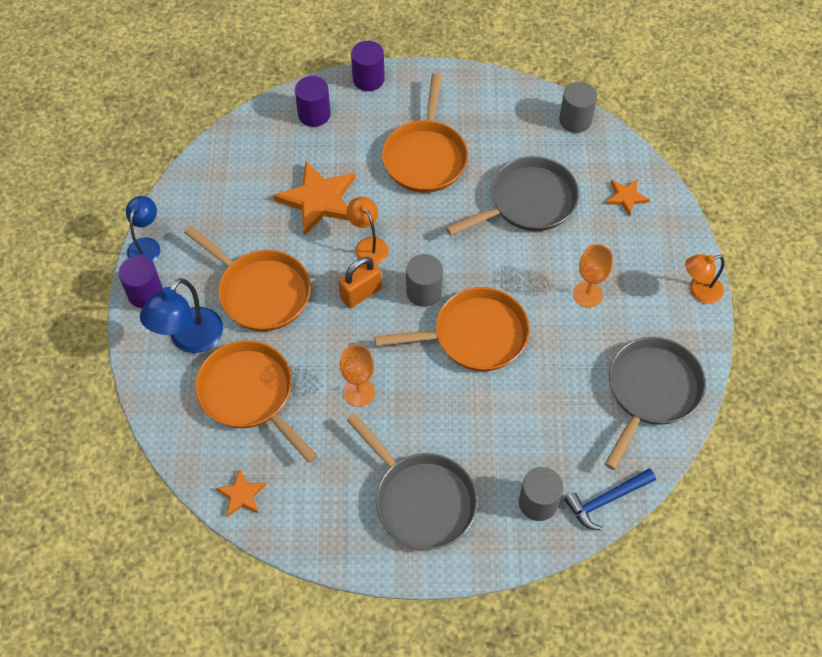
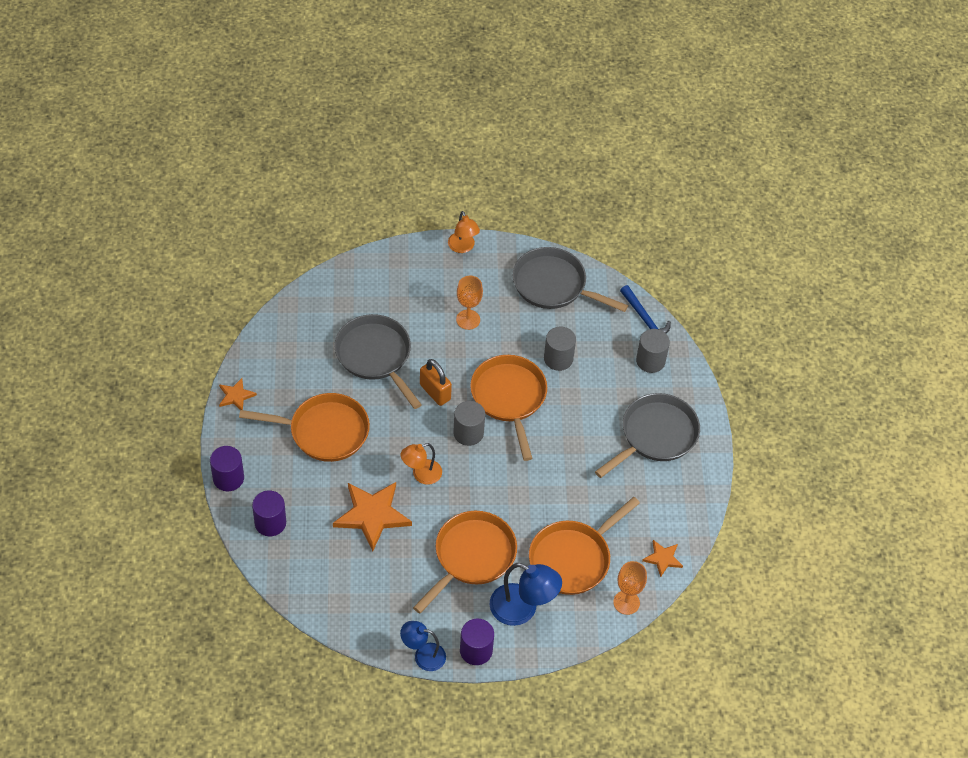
camera: 95 degrees left, 5 degrees down
(359, 392) = (566, 478): orange goblet -> orange goblet (626, 602)
(361, 293) = (471, 479): orange padlock -> orange padlock (435, 392)
(575, 120) = (286, 317): grey cylinder -> grey cylinder (558, 359)
(626, 197) = (371, 287): orange star -> orange star (236, 396)

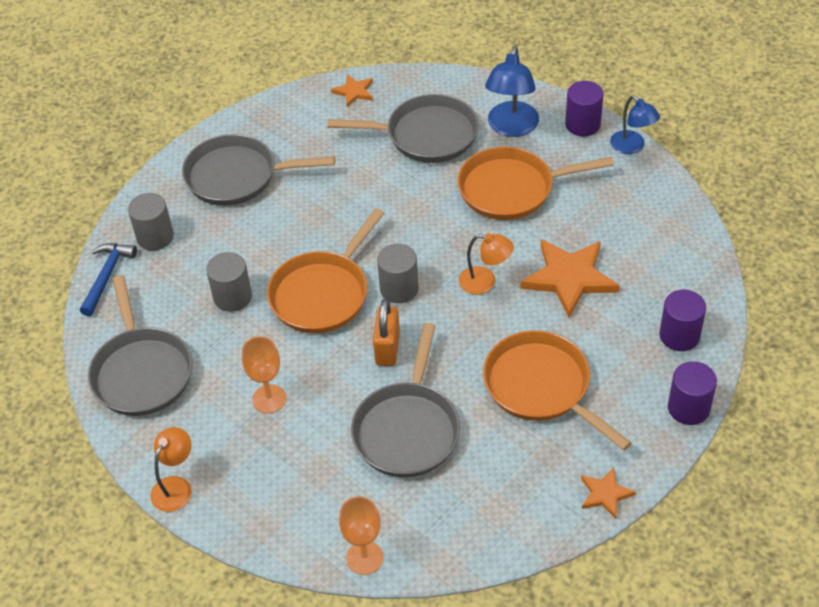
camera: 130 degrees left, 5 degrees down
(522, 609) = (511, 127): blue lamp -> blue lamp turned 150 degrees counterclockwise
(573, 558) = (426, 135): orange pan -> grey pan
(626, 602) = (421, 83): orange goblet -> orange goblet (364, 558)

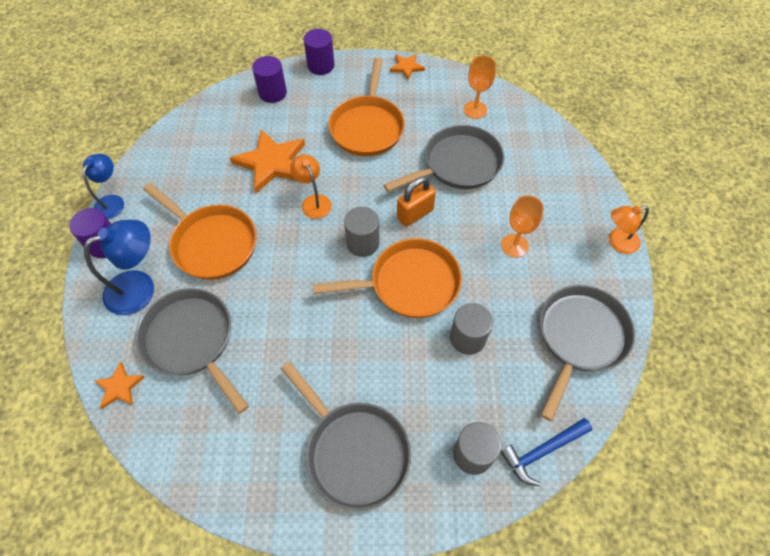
camera: 135 degrees left, 10 degrees up
(354, 92) = (172, 445): orange star -> orange star (119, 387)
(364, 558) = (547, 129): orange goblet -> orange goblet (475, 110)

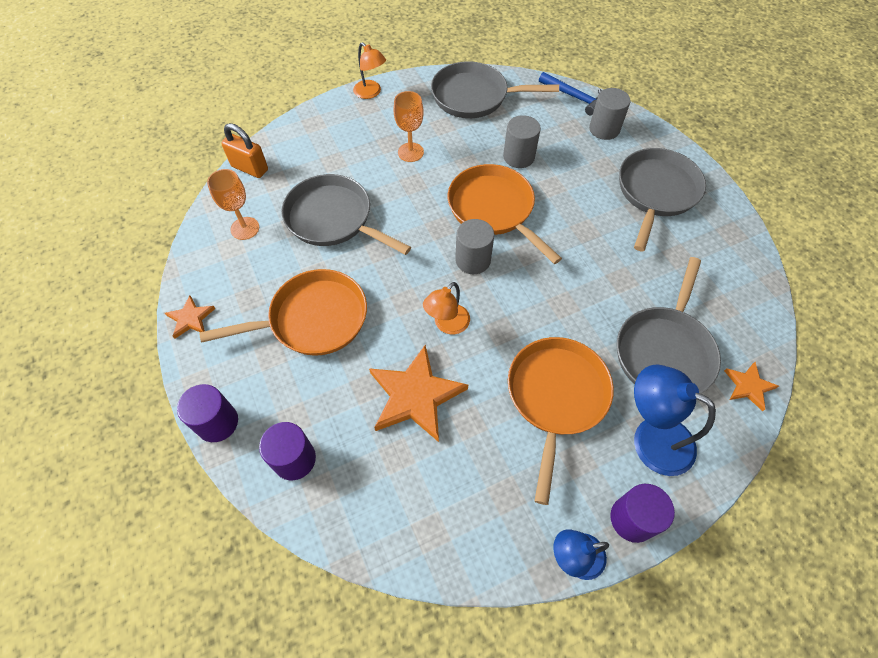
camera: 115 degrees left, 0 degrees up
(415, 214) = (415, 232): orange padlock -> orange padlock (250, 168)

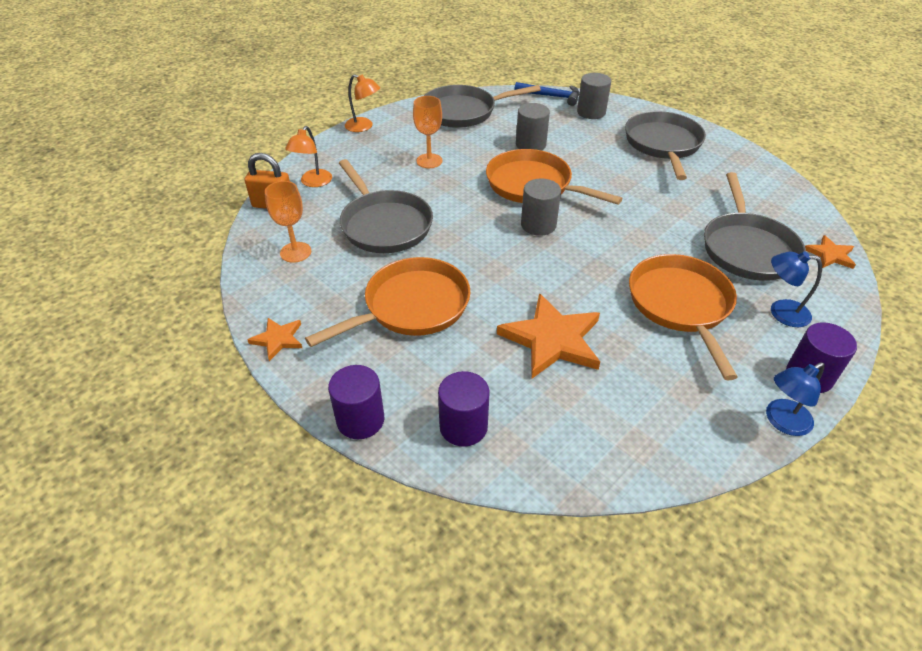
camera: 20 degrees left, 15 degrees down
(333, 219) = (384, 225): grey pan -> grey pan turned 135 degrees counterclockwise
(447, 324) = (546, 278): orange lamp -> orange lamp (313, 182)
(651, 438) = (781, 312): blue lamp -> blue lamp, size x0.65

